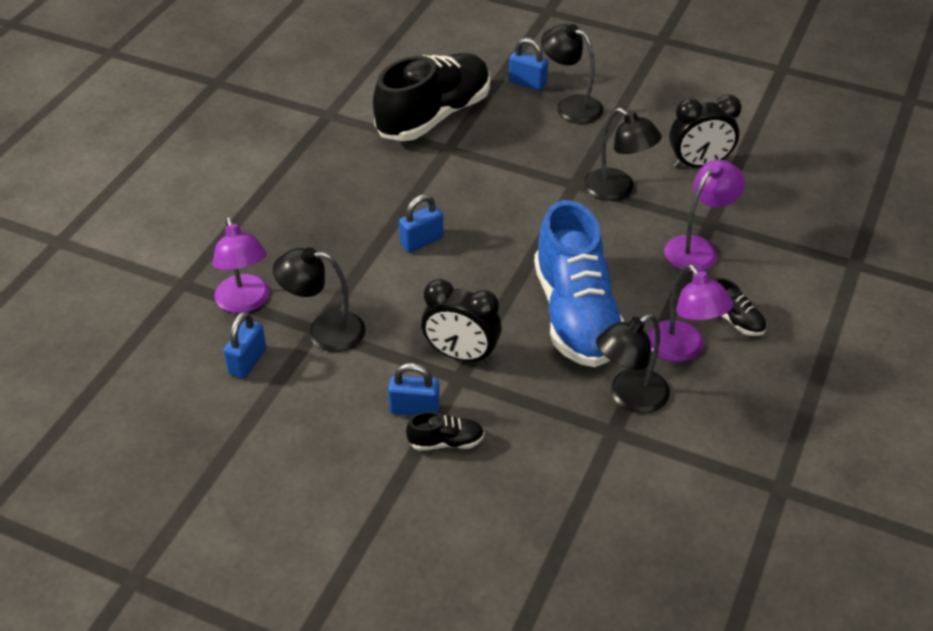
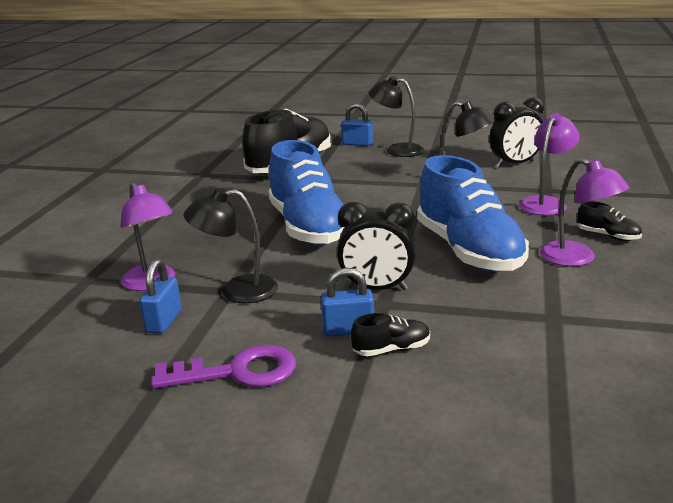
camera: 10 degrees left, 20 degrees down
(301, 442) = (237, 372): none -> purple key
(421, 241) = (308, 227): blue padlock -> blue shoe
(629, 397) = (552, 293): black lamp -> none

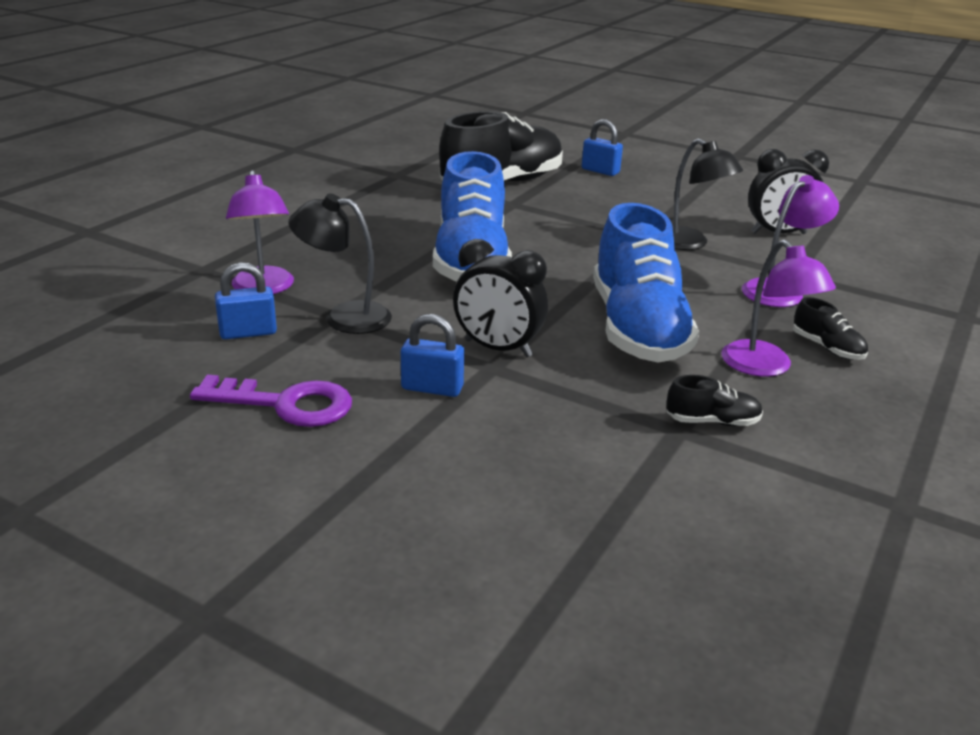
camera: 15 degrees right, 5 degrees up
(163, 321) = (248, 332): blue padlock -> blue padlock turned 45 degrees clockwise
(391, 349) = (464, 420): black shoe -> black shoe (712, 421)
(397, 150) = (643, 187): black lamp -> none

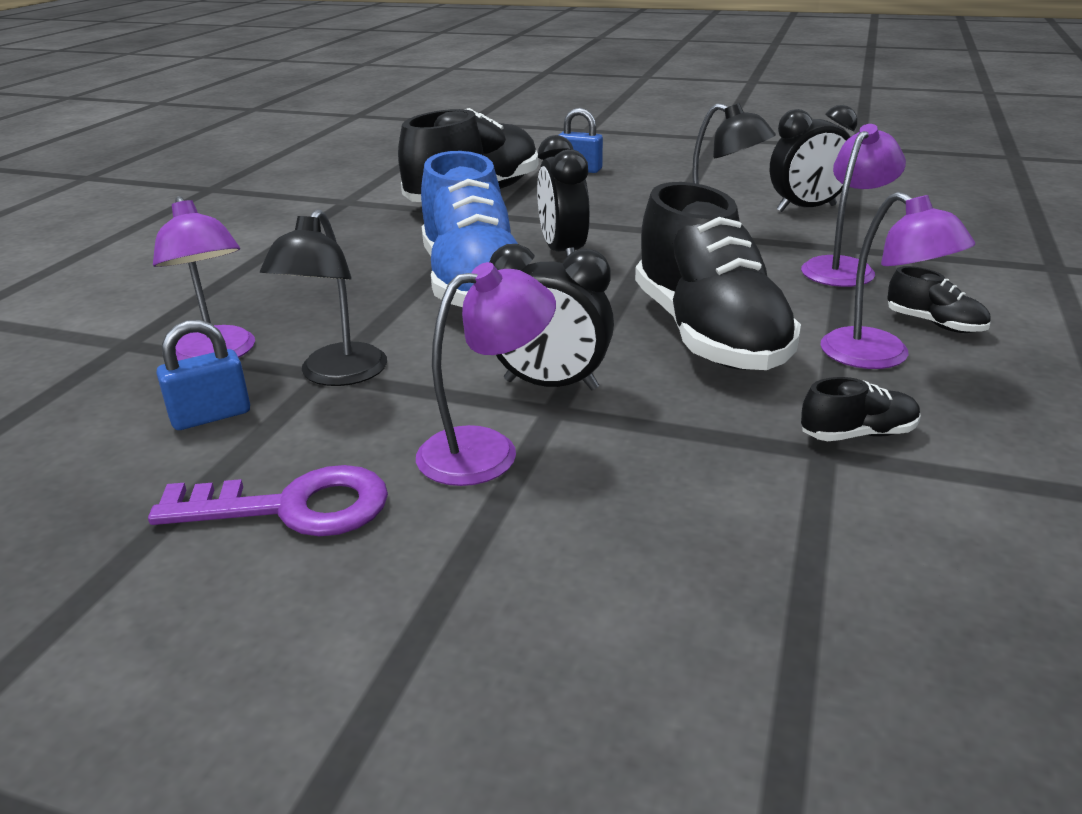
camera: 10 degrees left, 0 degrees up
(344, 317) = (336, 375): black lamp -> black lamp turned 75 degrees counterclockwise
(432, 388) = (487, 450): blue padlock -> purple lamp
(553, 243) = (563, 252): none -> black clock
(637, 328) = (708, 334): blue shoe -> black shoe

